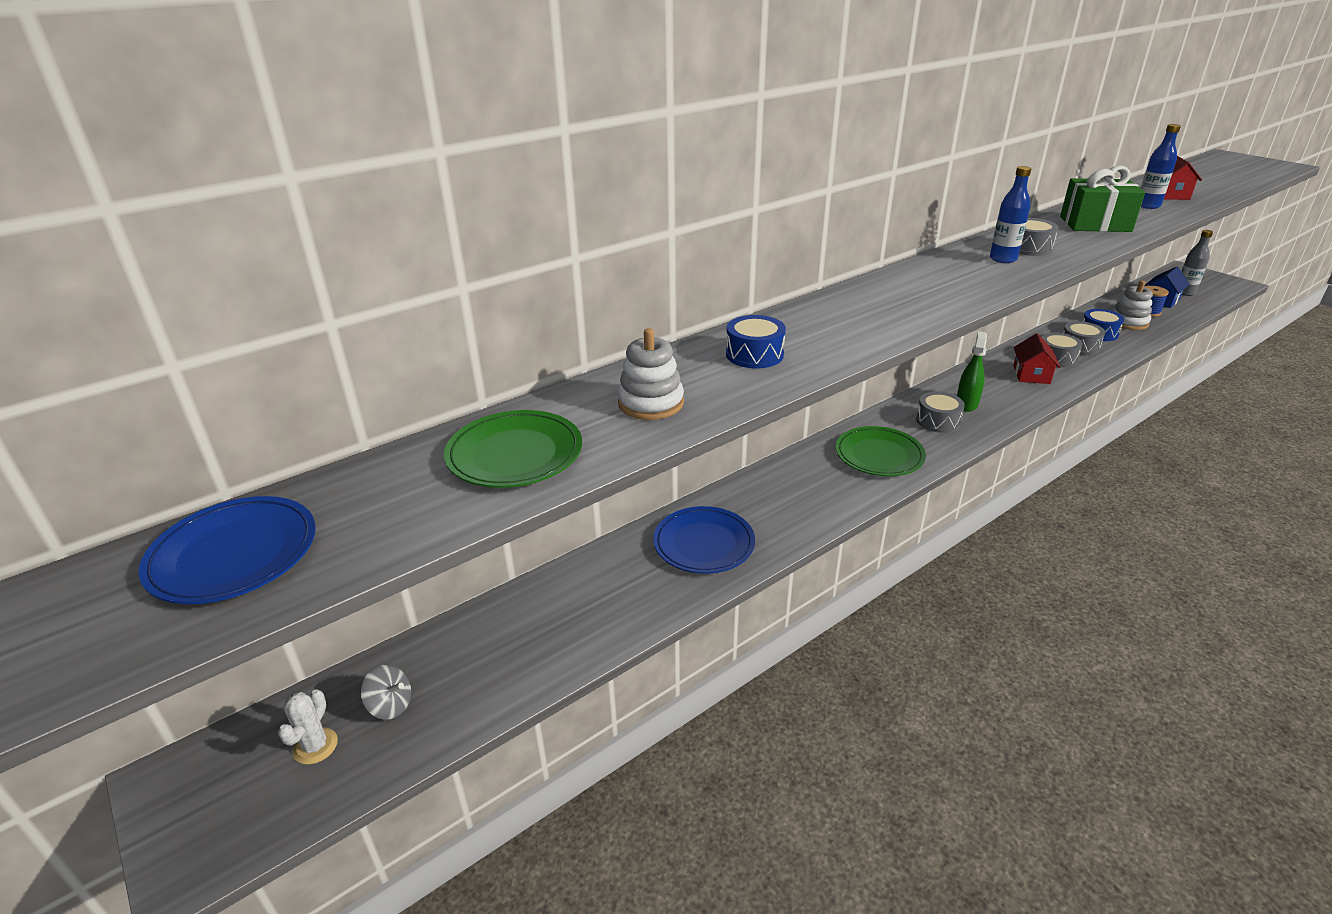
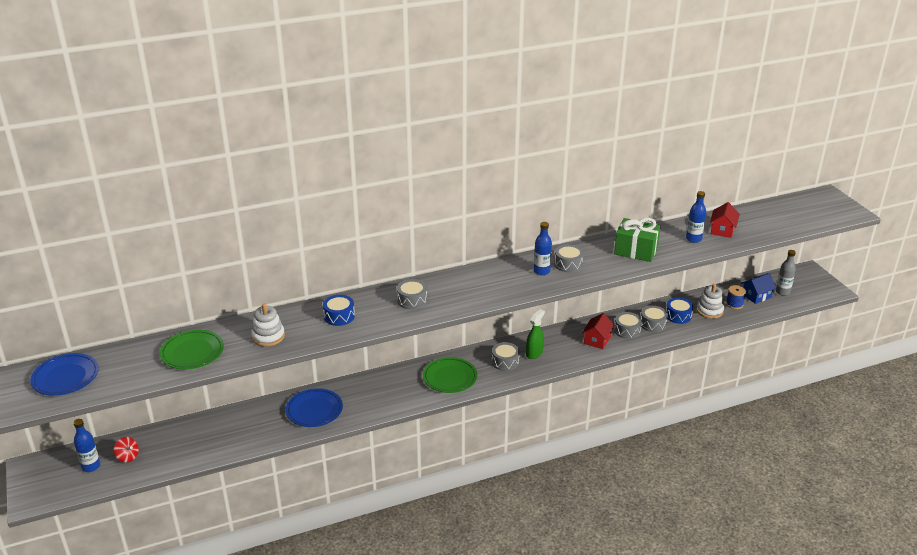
camera: 15 degrees right, 0 degrees up
(315, 746) = (91, 466): white cactus -> blue bottle
(390, 705) = (128, 456): grey spinning top -> red spinning top
(853, 317) = (412, 300): none -> grey drum

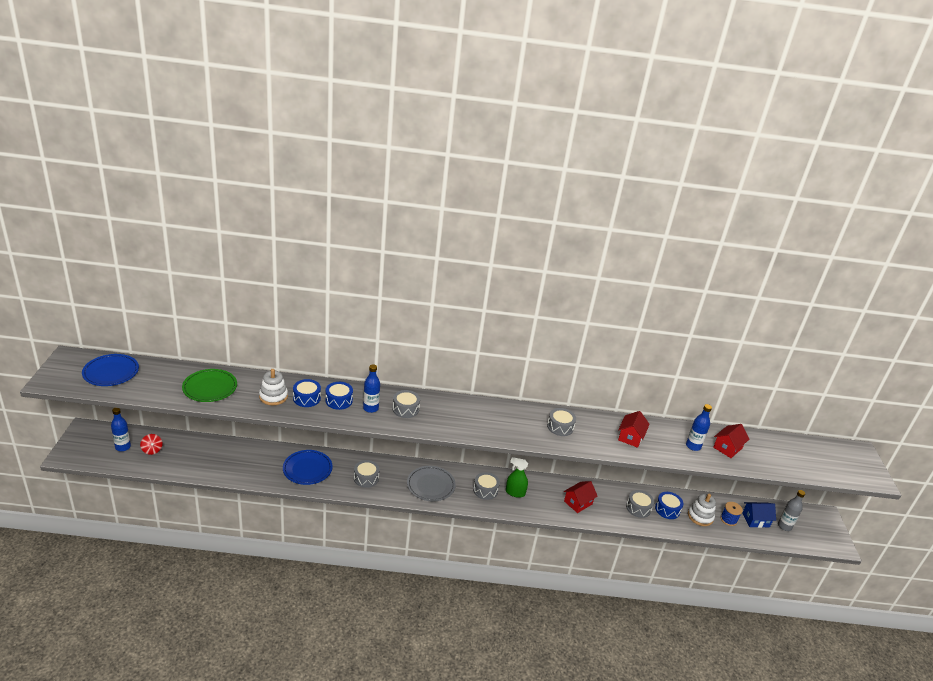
camera: 20 degrees right, 0 degrees up
(304, 326) = (307, 398): none -> blue drum
(450, 377) = (431, 485): green plate -> grey plate
(534, 353) = (515, 492): green spray bottle -> green spray bottle turned 135 degrees counterclockwise
(541, 271) = (532, 424): blue bottle -> blue bottle (370, 408)
(627, 330) = (610, 505): grey drum -> grey drum (366, 478)
(636, 250) = (630, 437): green gift -> red house

